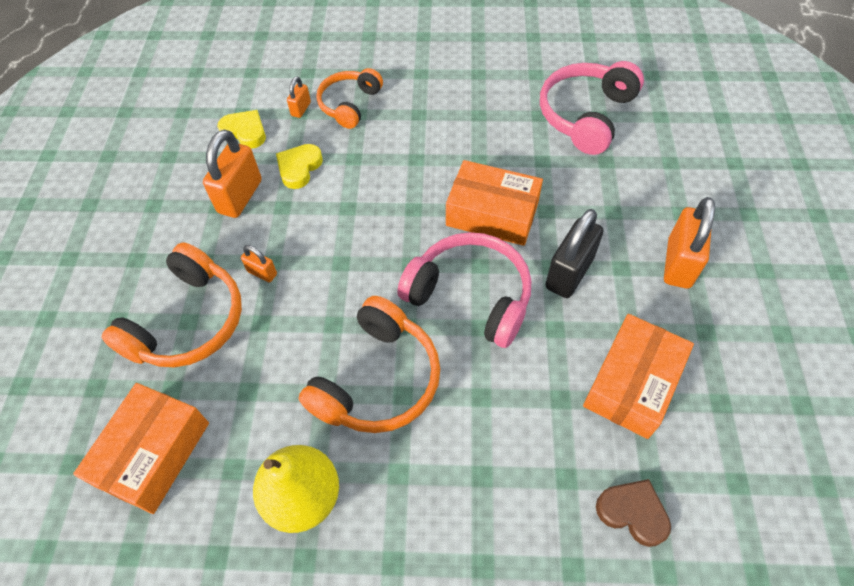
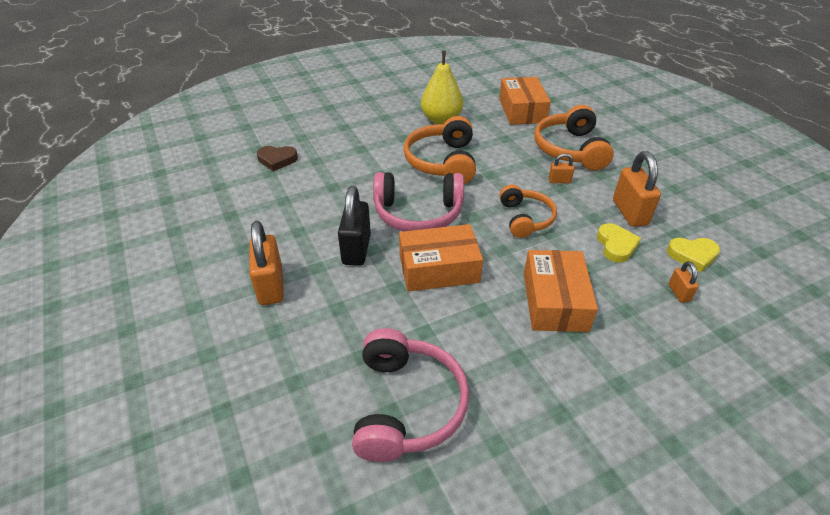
camera: 150 degrees right, 15 degrees down
(349, 104) = (645, 315): orange headphones -> orange headphones (525, 218)
(632, 383) = (290, 206): orange box -> orange box (555, 301)

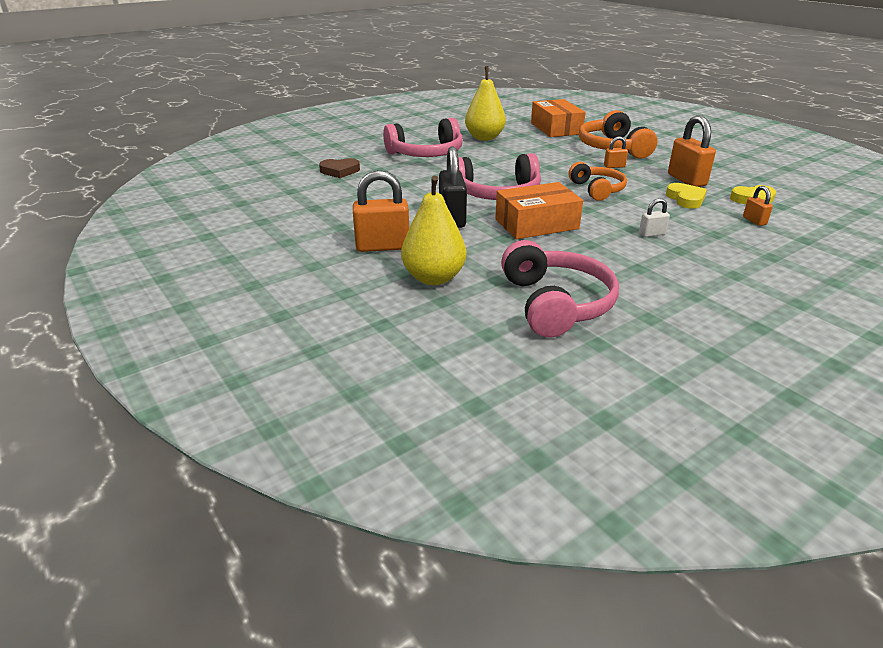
camera: 10 degrees left, 10 degrees down
(271, 286) = (382, 246): orange padlock -> orange padlock turned 75 degrees counterclockwise
(300, 344) = (433, 278): none -> yellow pear
(372, 140) = (426, 154): none -> pink headphones
(442, 162) = (501, 162): orange headphones -> none
(555, 301) = (652, 234): orange box -> white padlock

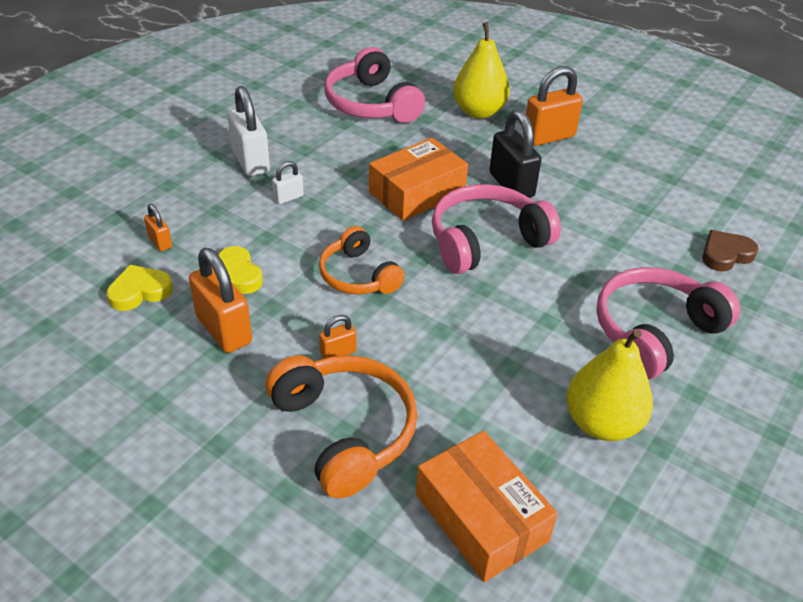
camera: 160 degrees right, 10 degrees up
(694, 264) = (250, 161): none -> white padlock

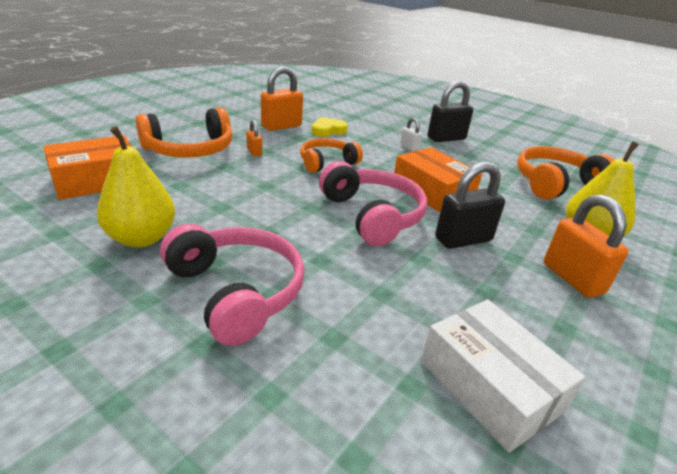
camera: 90 degrees right, 10 degrees down
(140, 291) = (315, 110): yellow heart -> none
(160, 242) = (356, 115): orange padlock -> none
(250, 161) = (446, 138): white padlock -> black padlock
(371, 104) = (556, 184): pink headphones -> orange headphones
(688, 200) = (490, 385): none -> white box
(725, 254) = (369, 395): brown heart -> none

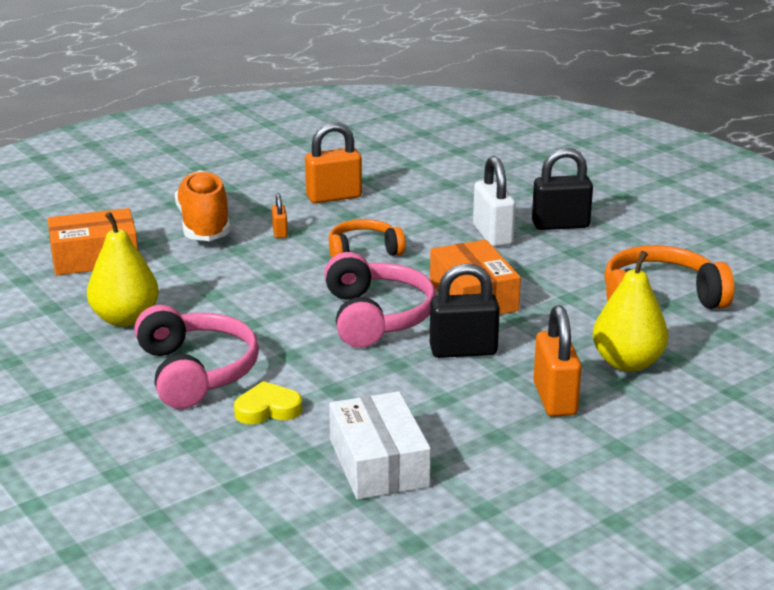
camera: 20 degrees right, 5 degrees down
(190, 149) = (204, 225): orange headphones -> orange shoe
(328, 130) = (394, 205): yellow heart -> yellow heart (267, 409)
(409, 147) = (492, 235): white padlock -> white padlock, size x1.99

